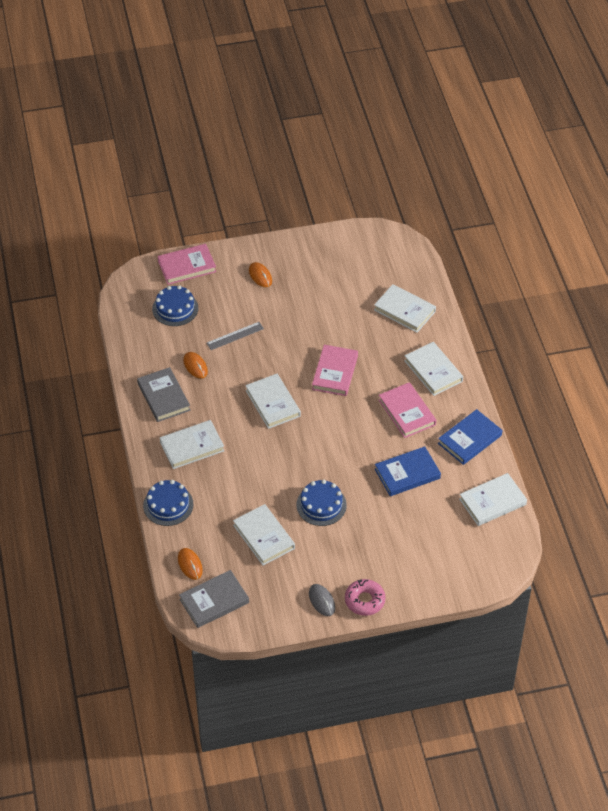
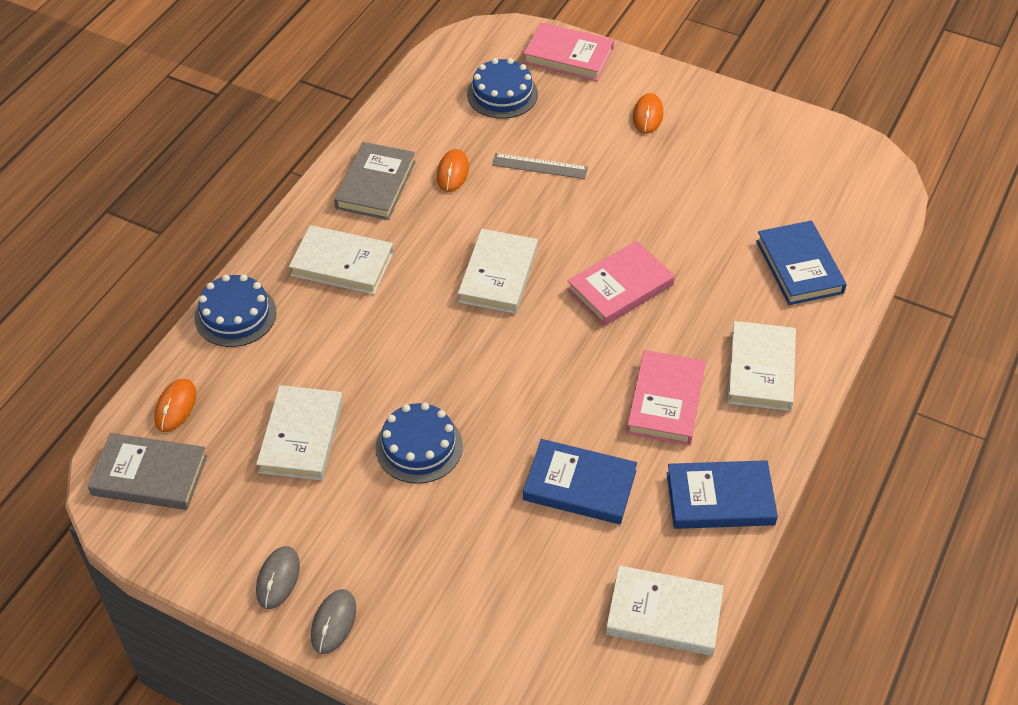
camera: 40 degrees right, 0 degrees up
(364, 600) = (333, 622): pink donut -> grey mouse
(404, 311) = (799, 267): white book -> blue book

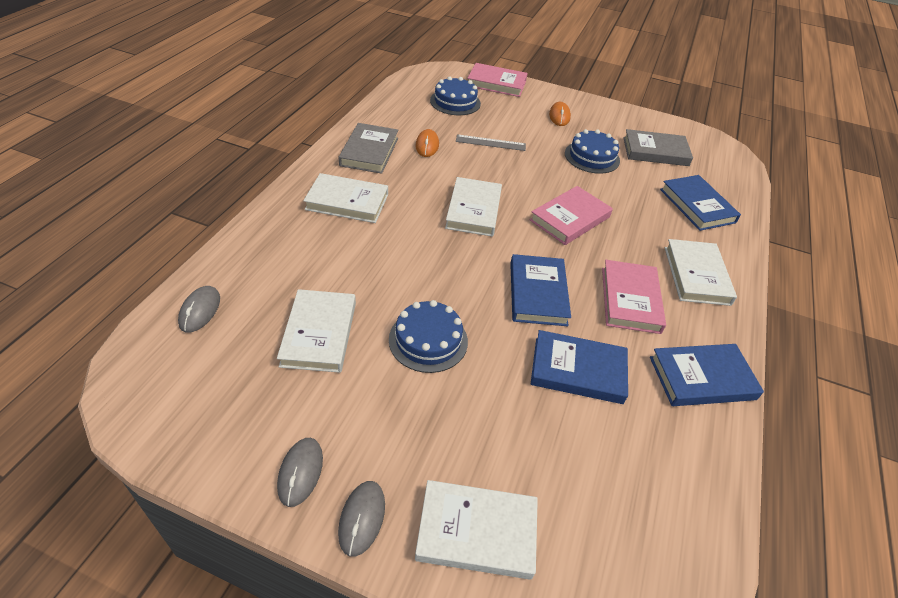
camera: 10 degrees left, 5 degrees down
(149, 475) = (169, 372): grey book -> grey book (655, 151)
(175, 407) = (200, 310): orange mouse -> grey mouse
(235, 315) = (257, 238): blue cake -> blue cake (592, 157)
(555, 391) = (537, 293): none -> blue book
(664, 614) = (689, 490): white book -> white book (476, 532)

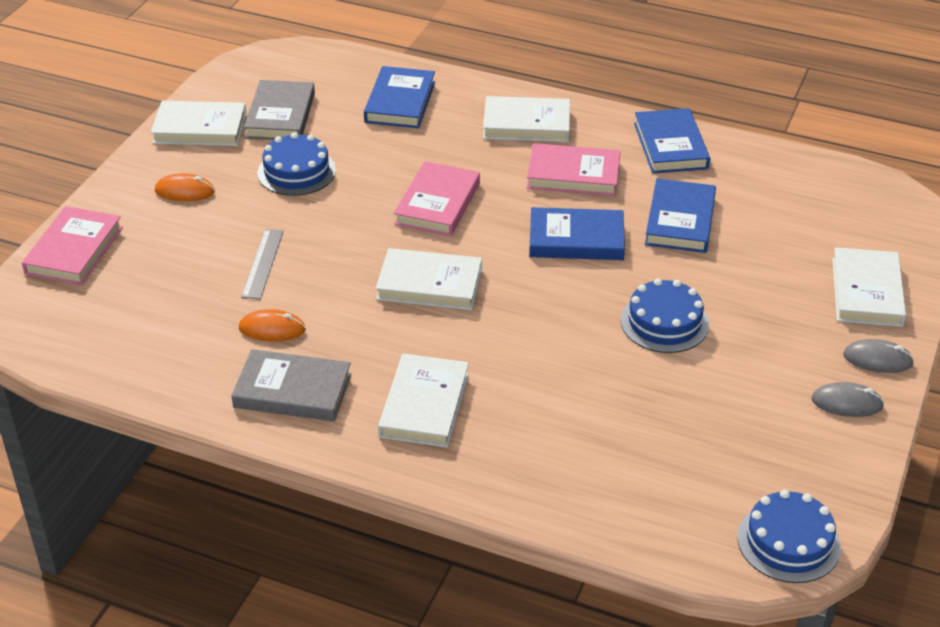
camera: 85 degrees left, 5 degrees down
(200, 310) = (661, 518): grey mouse -> none
(319, 334) = (674, 408): white book -> white book (200, 128)
(455, 102) = (137, 298): blue cake -> blue cake (788, 542)
(570, 219) = (437, 204): pink book -> pink book turned 60 degrees clockwise
(697, 206) = (400, 102): blue book -> blue book turned 60 degrees counterclockwise

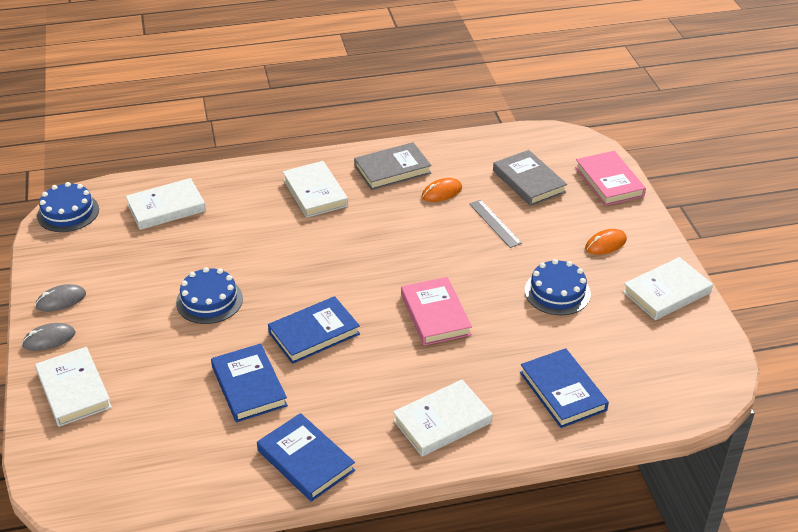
camera: 145 degrees right, 0 degrees up
(280, 115) = (630, 331): grey book -> grey book (528, 181)
(429, 284) = (381, 257): white book -> white book (166, 208)
(573, 175) = (361, 389): pink book -> none

